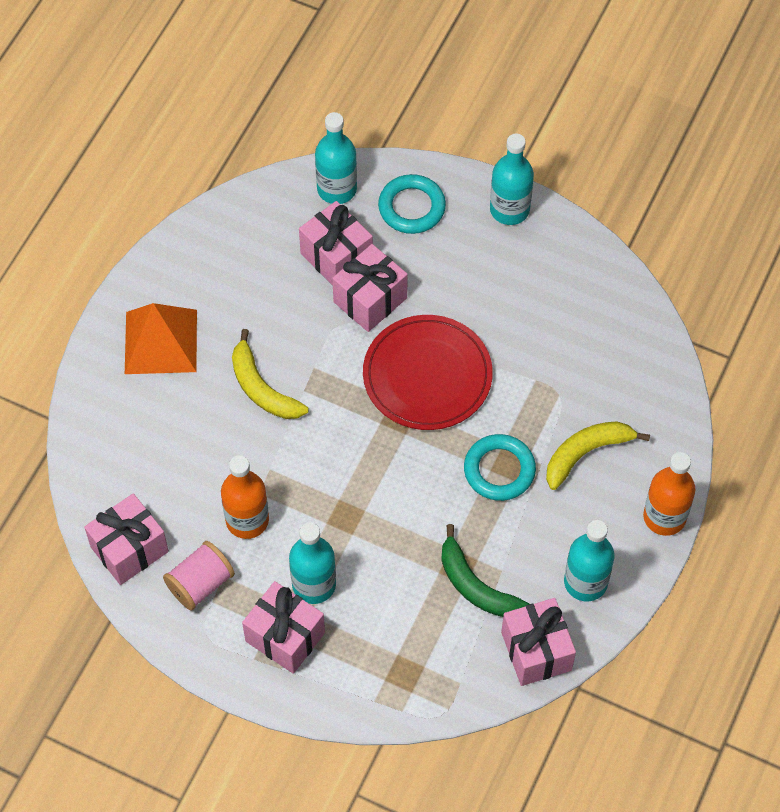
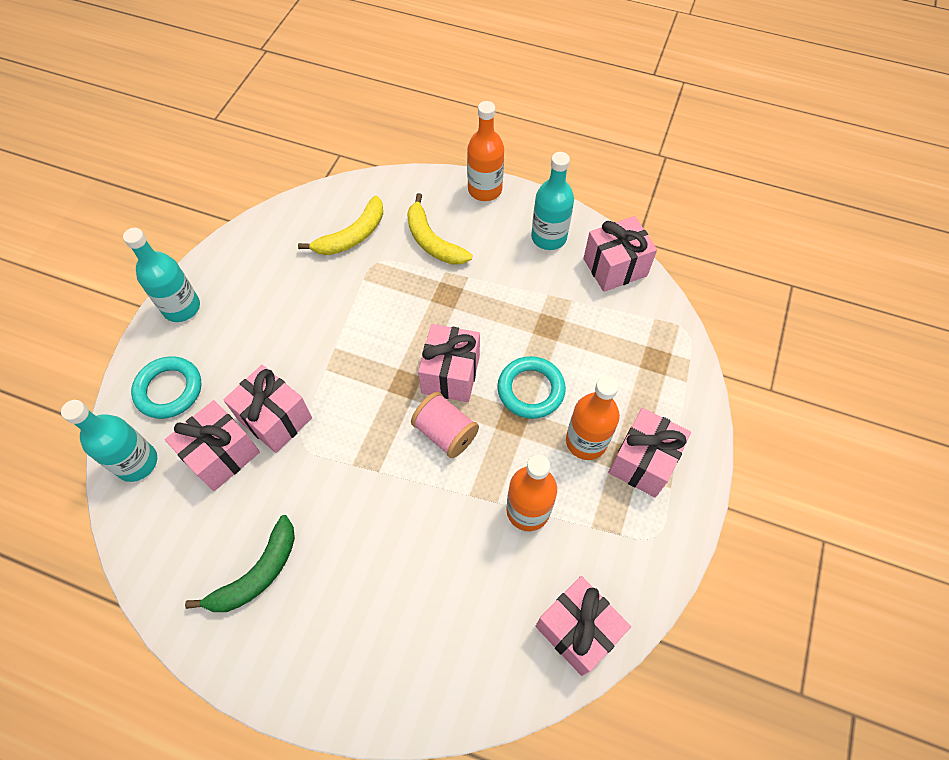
camera: 95 degrees left, 0 degrees up
(160, 341) = (320, 632): orange pyramid -> none
(200, 583) = (603, 548): pink spool -> pink spool (445, 433)
(262, 388) = (377, 513): yellow banana -> yellow banana (352, 236)
(314, 584) = (586, 441): turquoise bottle -> orange bottle
(405, 461) = (450, 374): none -> pink gift
(427, 375) = (360, 363): red plate -> none
(475, 585) = (564, 312): green banana -> green banana (257, 574)
(499, 470) = (453, 301): turquoise ring -> turquoise ring (531, 390)

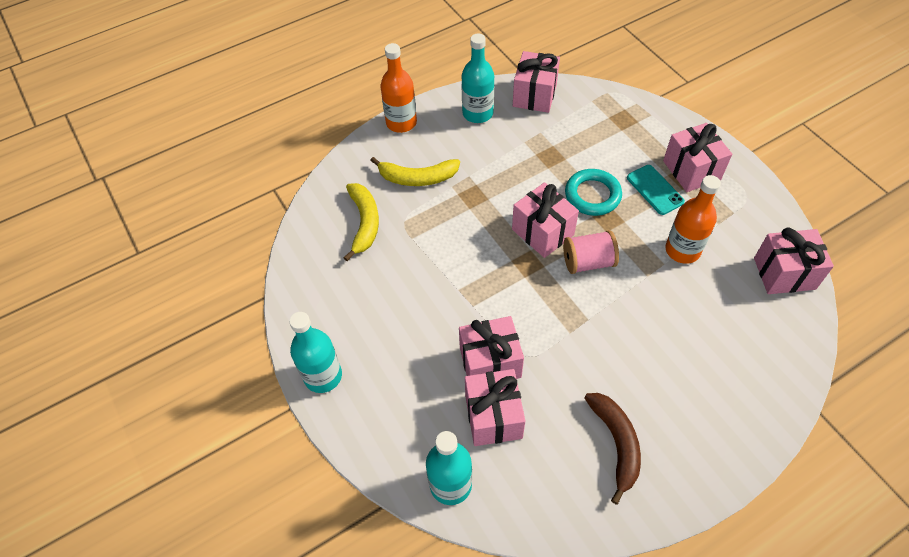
camera: 50 degrees left, 5 degrees down
(169, 390) = (399, 426): turquoise ring -> none
(257, 574) = (616, 444): green banana -> brown banana
(586, 441) = (655, 190): orange bottle -> turquoise phone

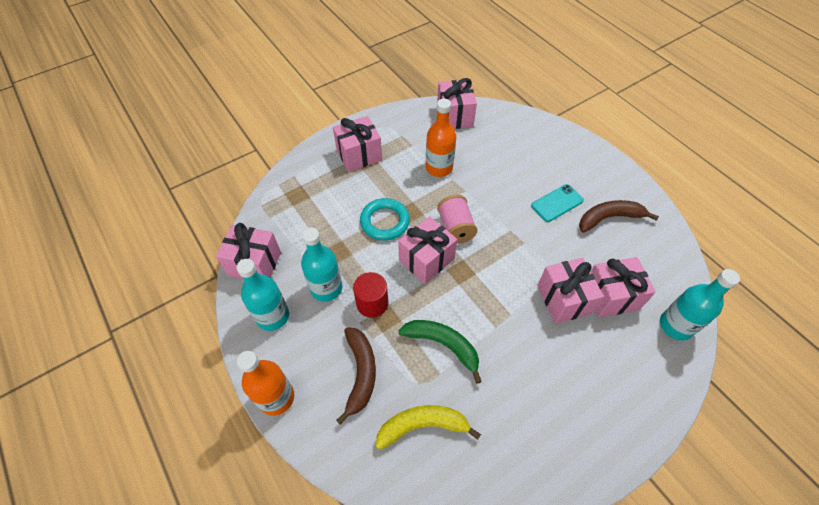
camera: 95 degrees left, 0 degrees up
(323, 376) = (610, 447): turquoise bottle -> turquoise bottle (326, 288)
(417, 178) = (360, 373): yellow banana -> brown banana
(441, 242) = (443, 345): none -> green banana
(489, 185) = (372, 303): none -> red cylinder
(655, 190) = (379, 179): turquoise phone -> turquoise phone (557, 203)

